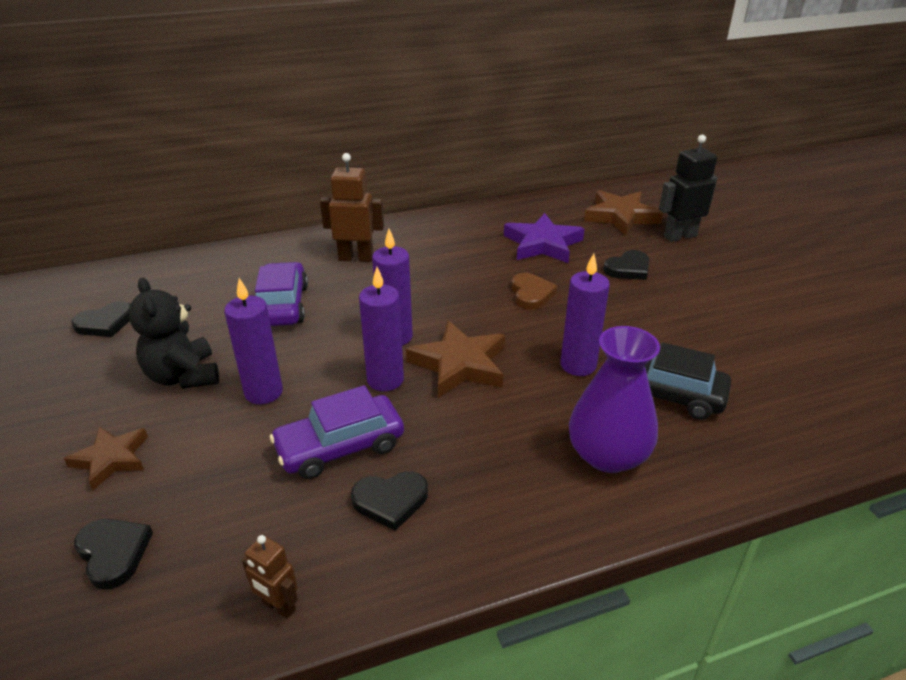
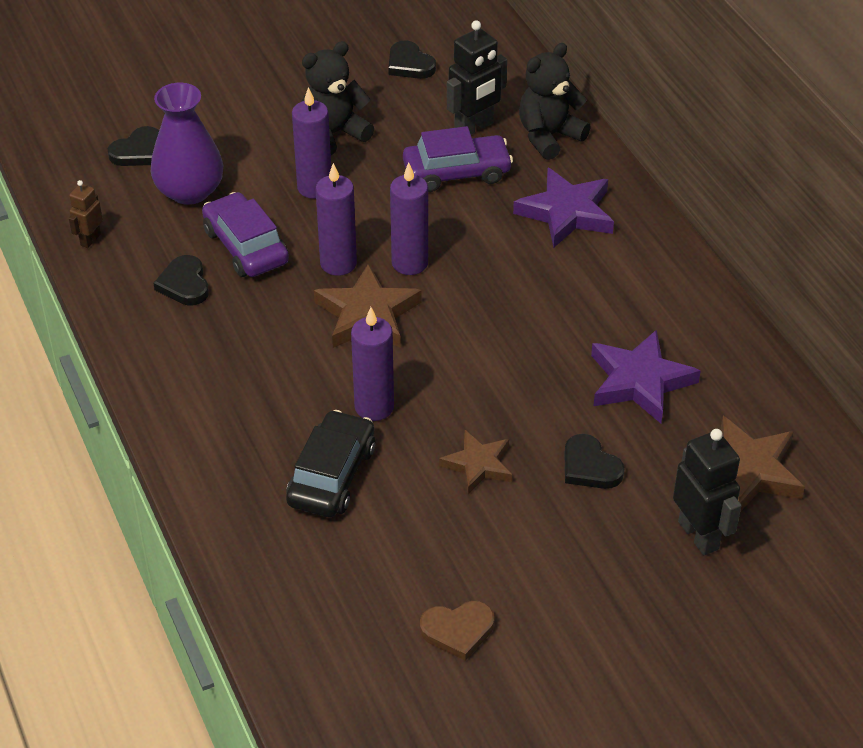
camera: 85 degrees right, 10 degrees up
(111, 459) = (229, 123): brown star -> brown star (478, 465)
(225, 293) = (474, 127): none -> black robot
(258, 259) = (549, 136): none -> black teddy bear
(356, 258) = (566, 213): brown robot -> purple star
(531, 294) = (511, 369): brown heart -> brown heart (458, 631)
(607, 455) = (239, 422): purple vase -> purple vase (190, 191)

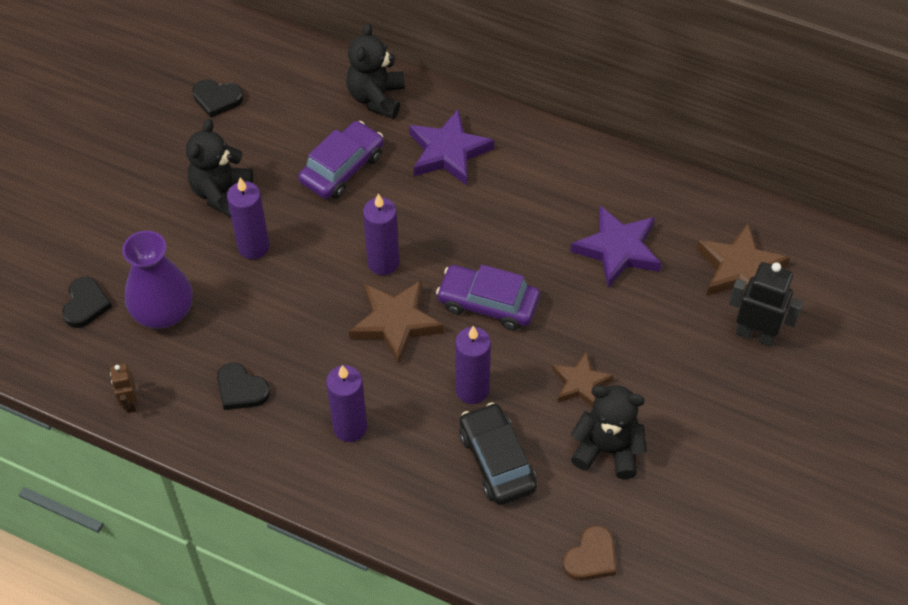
camera: 40 degrees left, 10 degrees up
(246, 246) = (254, 328): purple car -> purple car (488, 303)
(338, 263) = (334, 297): purple candle -> purple candle (350, 427)
(442, 534) = (607, 449): none -> black teddy bear
(458, 631) = (684, 509): brown heart -> brown heart (591, 557)
(474, 127) = (317, 123): black robot -> none
(590, 467) = (648, 334): black heart -> none

